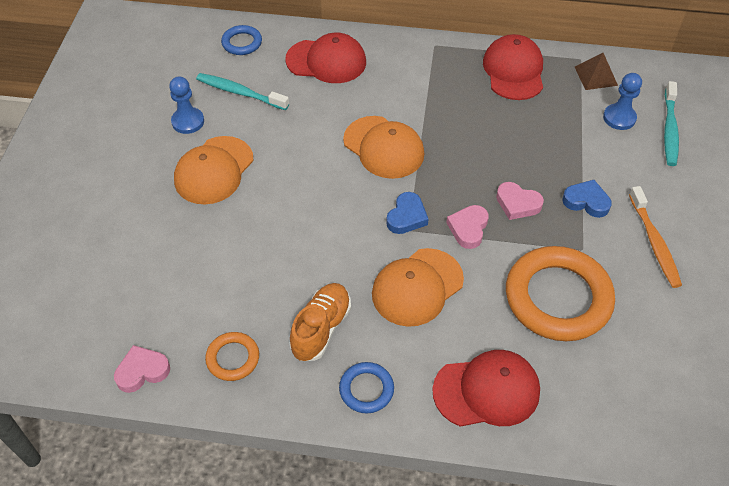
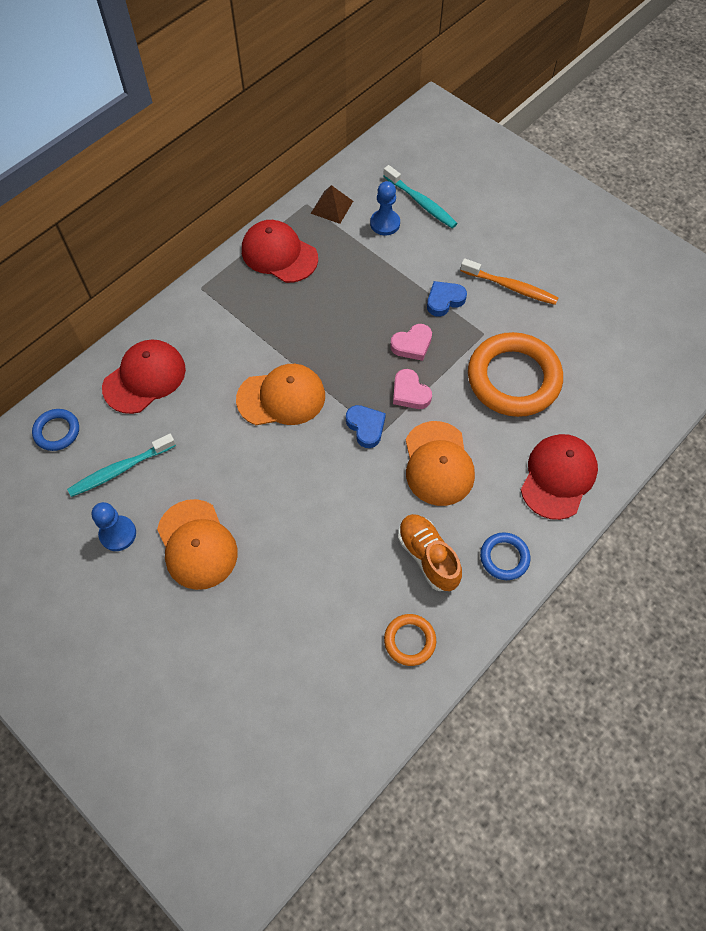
camera: 55 degrees left, 10 degrees up
(142, 371) = (372, 722): pink heart -> none

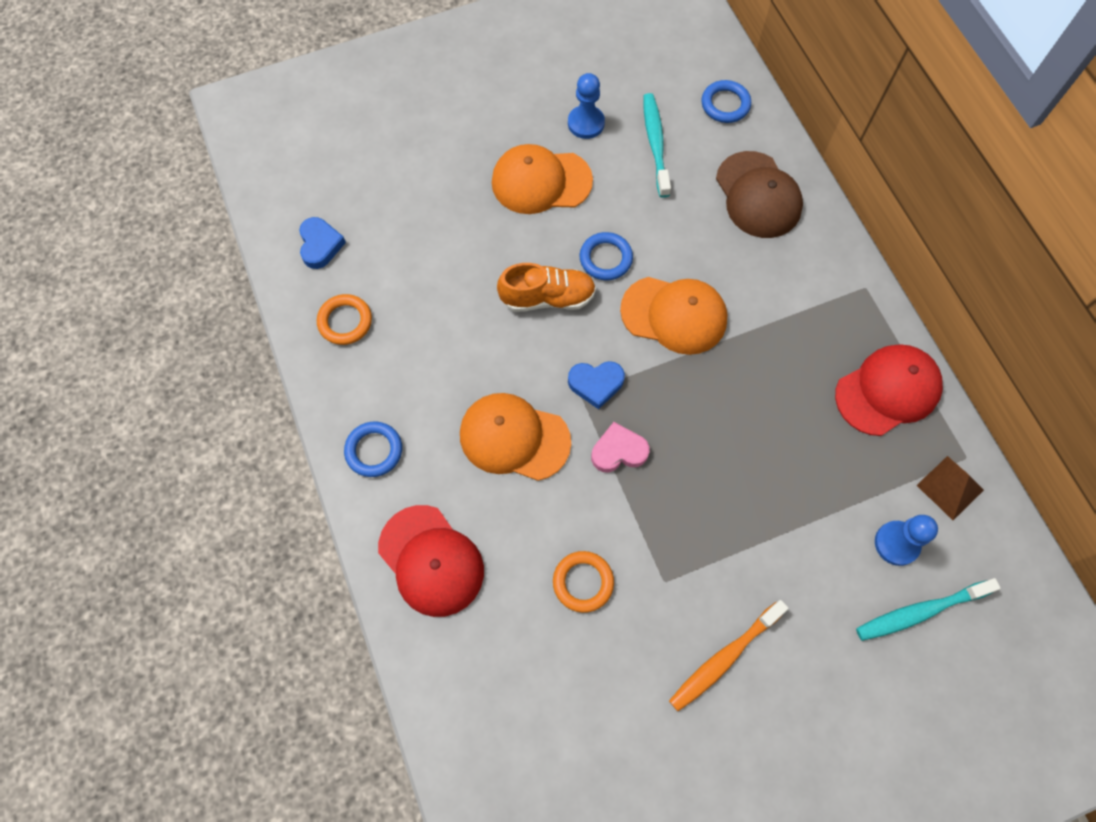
camera: 115 degrees right, 5 degrees up
(144, 378) = (758, 195): red cap -> brown cap
(253, 463) = (605, 258): none -> blue ring
(281, 397) = (674, 315): orange cap -> orange cap turned 90 degrees counterclockwise
(412, 345) = (685, 485): pink heart -> none
(427, 556) = (417, 377): orange shoe -> orange shoe (547, 298)
(444, 300) = (736, 558): blue heart -> blue heart (320, 245)
(513, 378) = (583, 582): orange ring -> orange ring, size x0.48

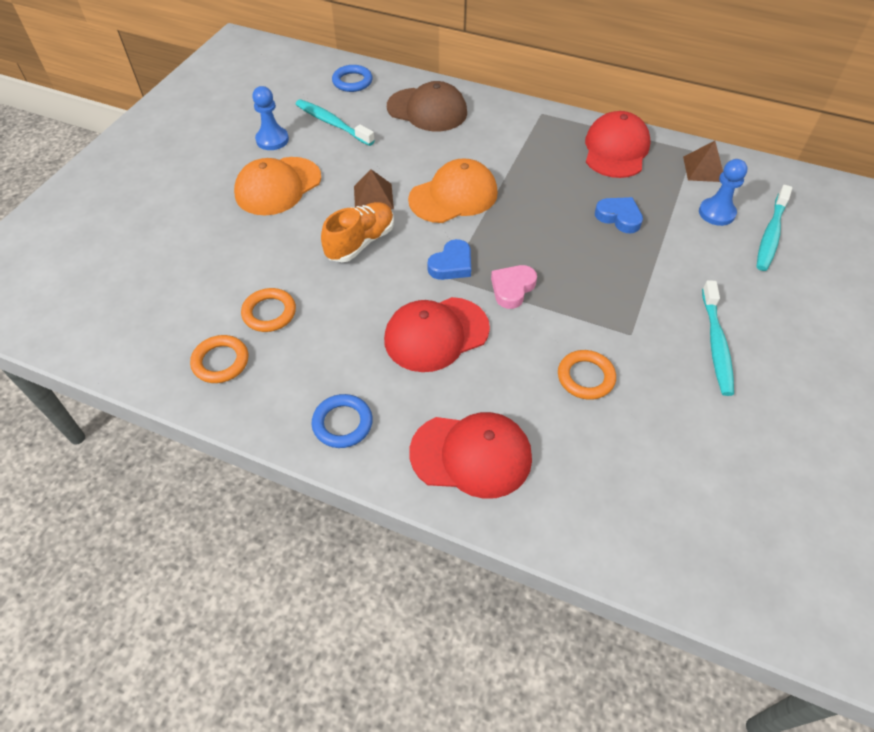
camera: 45 degrees left, 15 degrees down
(320, 245) = (142, 330): blue heart -> blue heart (619, 217)
(416, 307) = (269, 313): none -> orange ring
(514, 438) = (436, 334): orange cap -> red cap
(605, 258) = (373, 197): blue ring -> brown pyramid
(725, 658) = (716, 343): orange toothbrush -> turquoise toothbrush

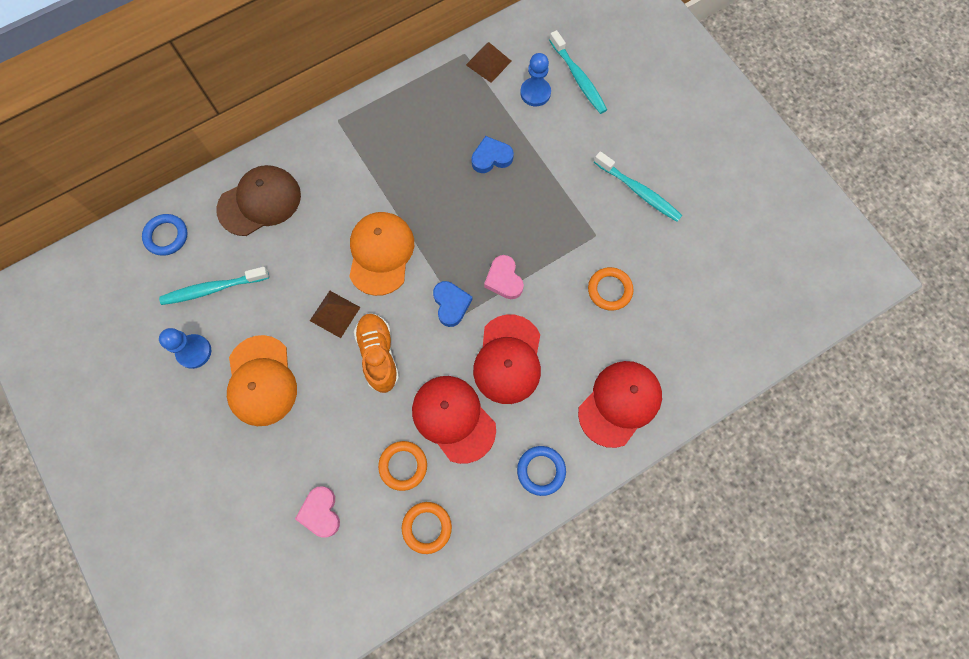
camera: 55 degrees left, 20 degrees up
(187, 280) = (321, 512): none -> pink heart
(616, 149) = (422, 102): red cap -> red cap (453, 418)

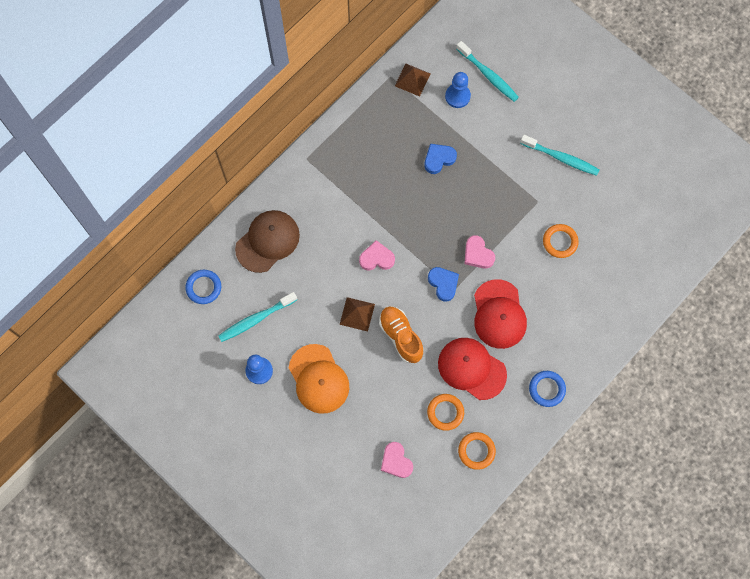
camera: 15 degrees left, 0 degrees up
(380, 253) = (376, 258): orange cap -> pink heart
(619, 403) = (590, 325): red cap -> none

